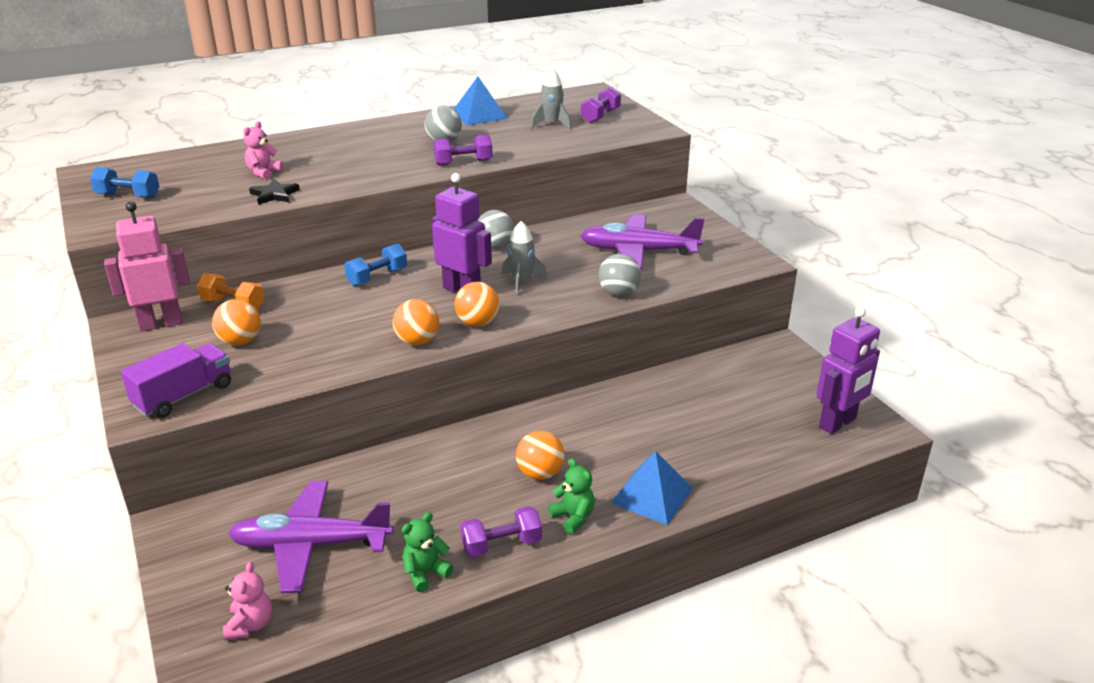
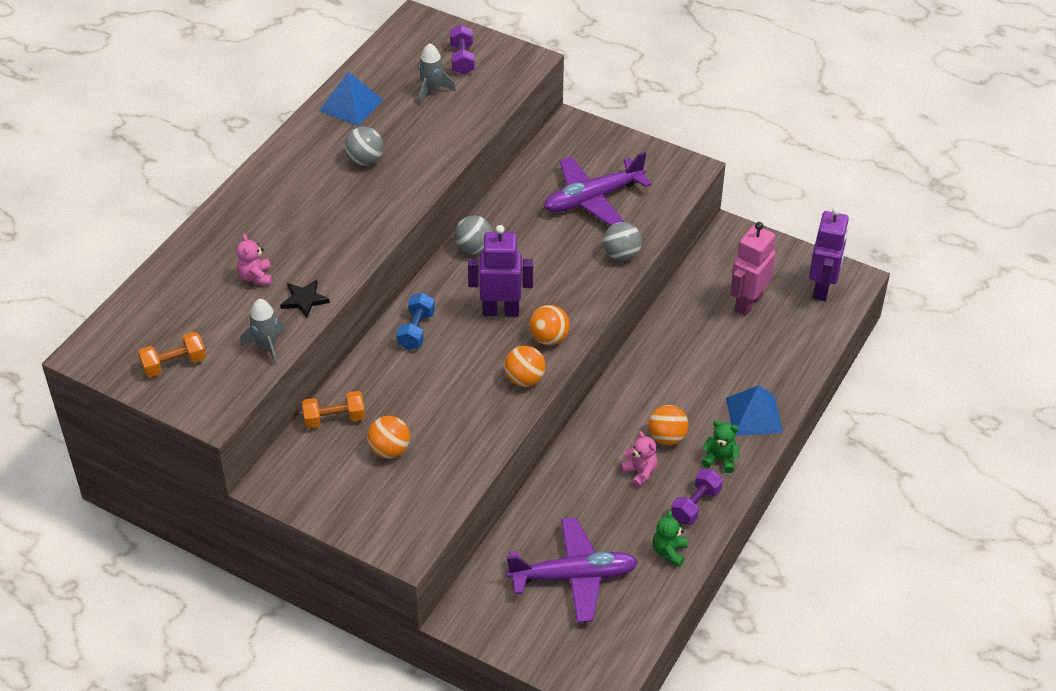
camera: 35 degrees left, 15 degrees up
(128, 196) = (174, 364): blue dumbbell -> orange dumbbell
(161, 323) = (300, 467): pink robot -> pink robot (747, 303)
(184, 396) = (413, 518): purple truck -> none
(250, 625) = (600, 647): pink teddy bear -> pink teddy bear (640, 472)
(310, 545) = (574, 576): purple plane -> purple plane turned 150 degrees counterclockwise
(463, 162) = (415, 182): purple dumbbell -> none
(522, 282) = (537, 278): grey rocket -> grey rocket (267, 346)

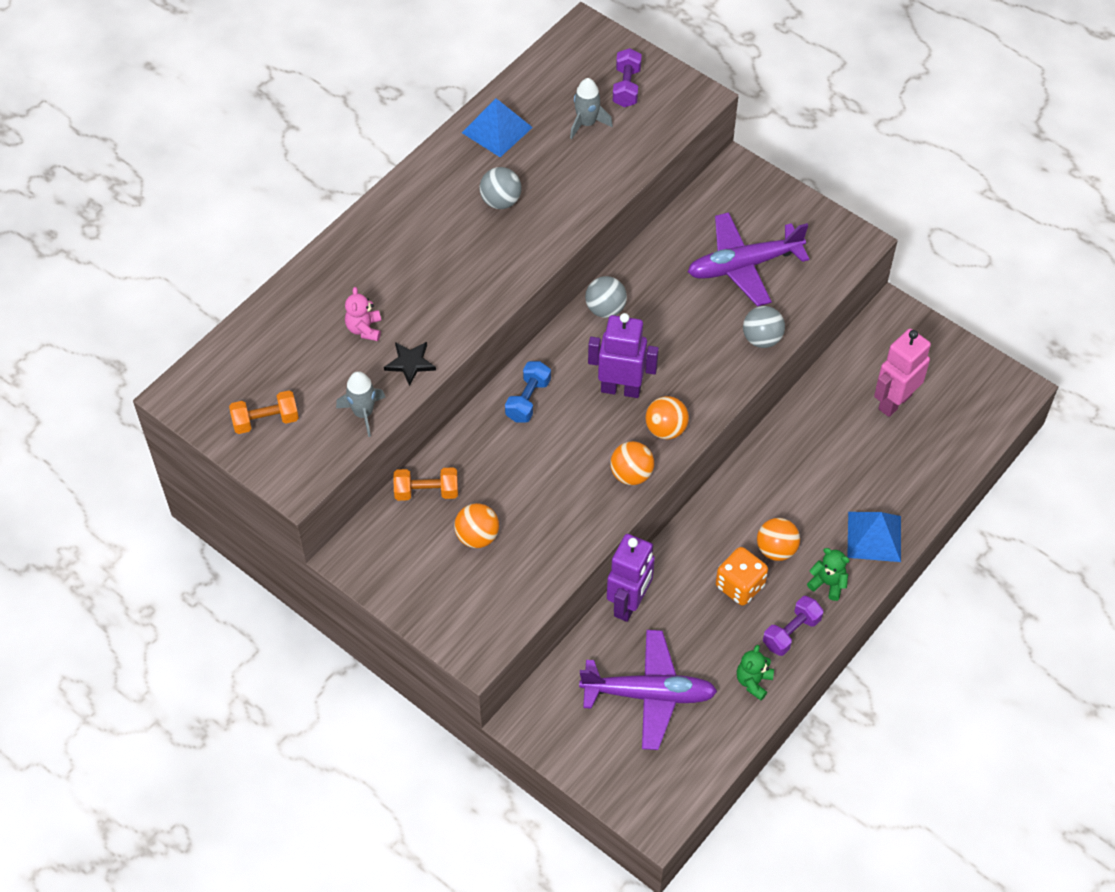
camera: 10 degrees right, 10 degrees up
(640, 472) = (740, 586): pink teddy bear -> orange dice
(822, 289) = (979, 395): purple robot -> purple robot (629, 604)

